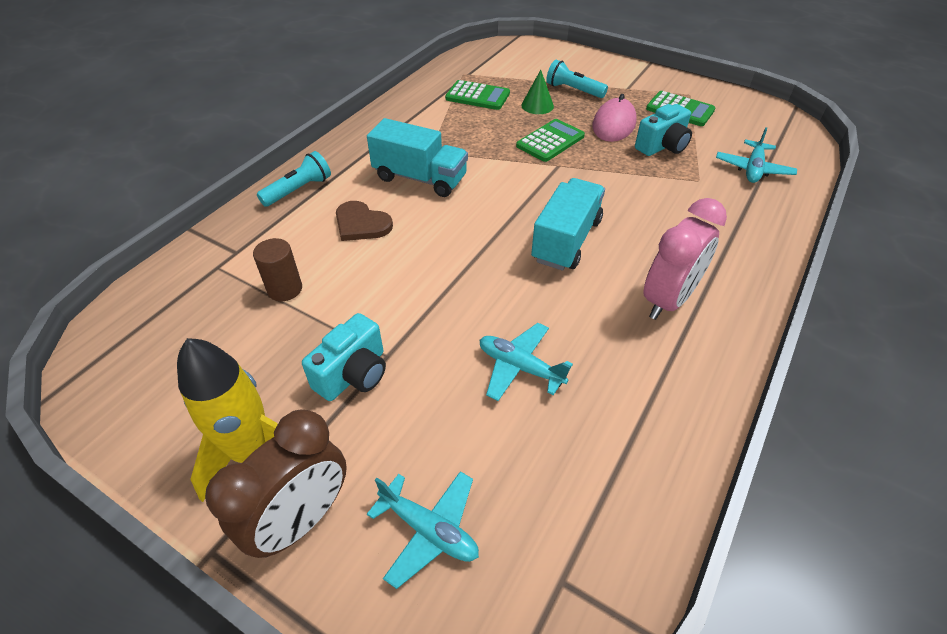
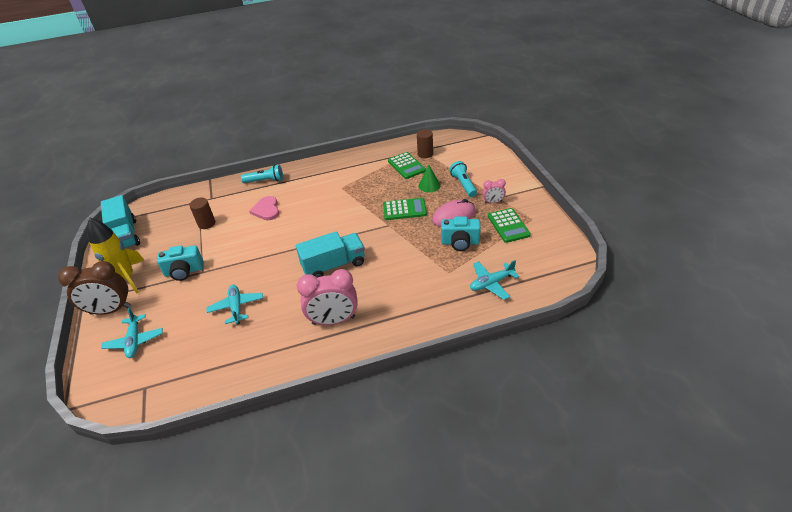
camera: 45 degrees right, 5 degrees down
(361, 224) = (266, 210): brown heart -> pink heart
(420, 178) = (317, 199): turquoise truck -> turquoise truck (126, 235)
(480, 76) = (425, 154): none -> brown cylinder
(630, 94) = (493, 202): none -> pink clock

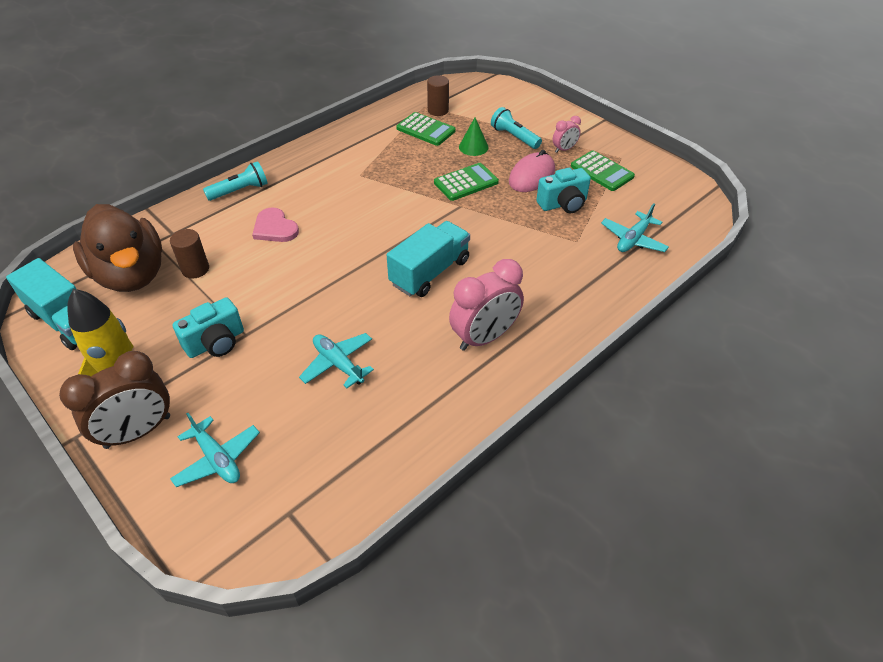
camera: 30 degrees left, 5 degrees up
(173, 217) = (131, 275): none -> brown duck

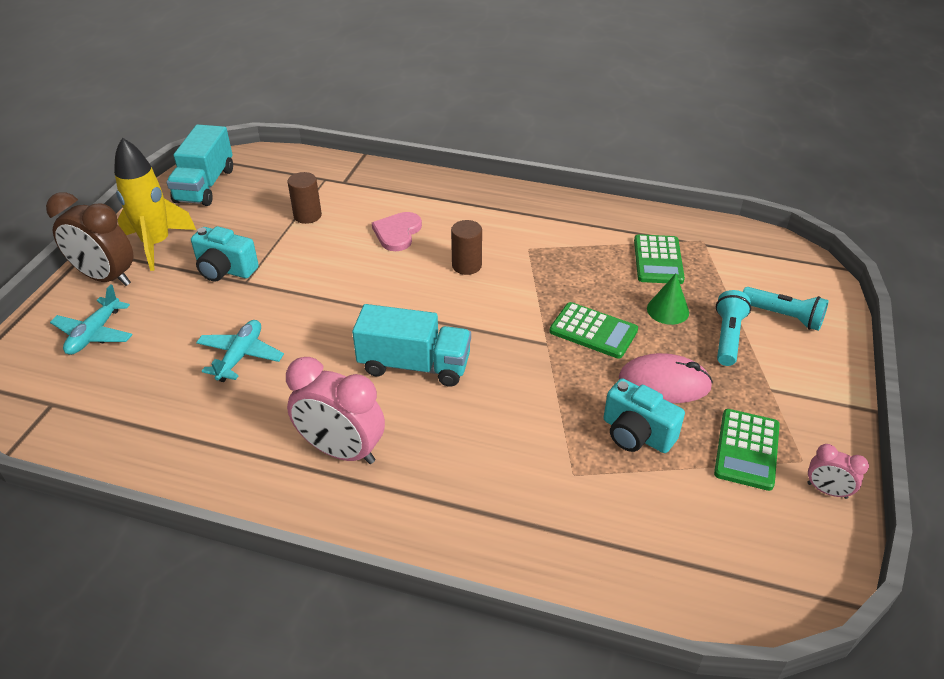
camera: 60 degrees right, 5 degrees down
(131, 275) = (277, 187): brown duck -> none
(240, 191) = (432, 189): turquoise flashlight -> turquoise flashlight (784, 316)
(438, 110) = (706, 254): brown cylinder -> brown cylinder (466, 265)
(564, 149) = (754, 393): pink clock -> pink clock (827, 490)
(633, 239) = (628, 535): turquoise plane -> none

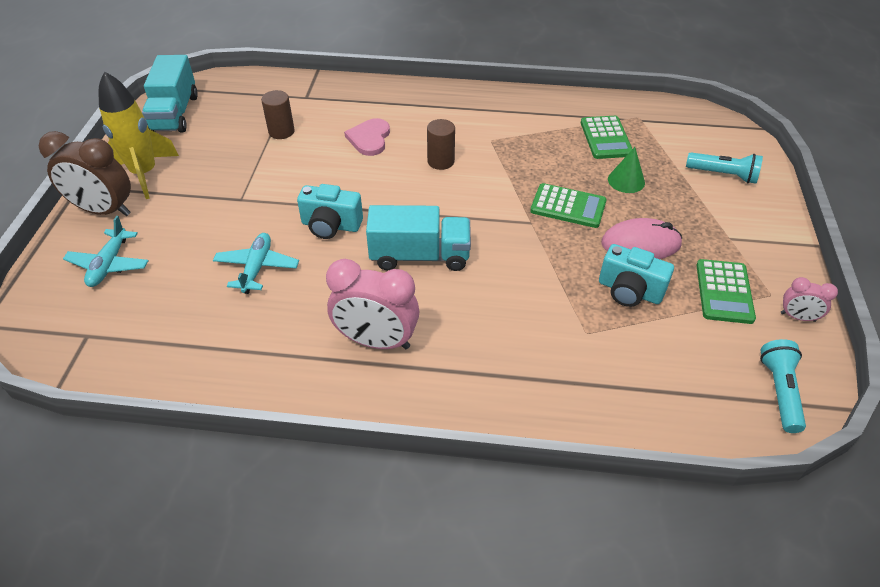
camera: 10 degrees left, 5 degrees up
(225, 270) = (218, 190): turquoise camera -> turquoise camera (331, 225)
(727, 336) = (682, 197): turquoise flashlight -> turquoise flashlight (779, 391)

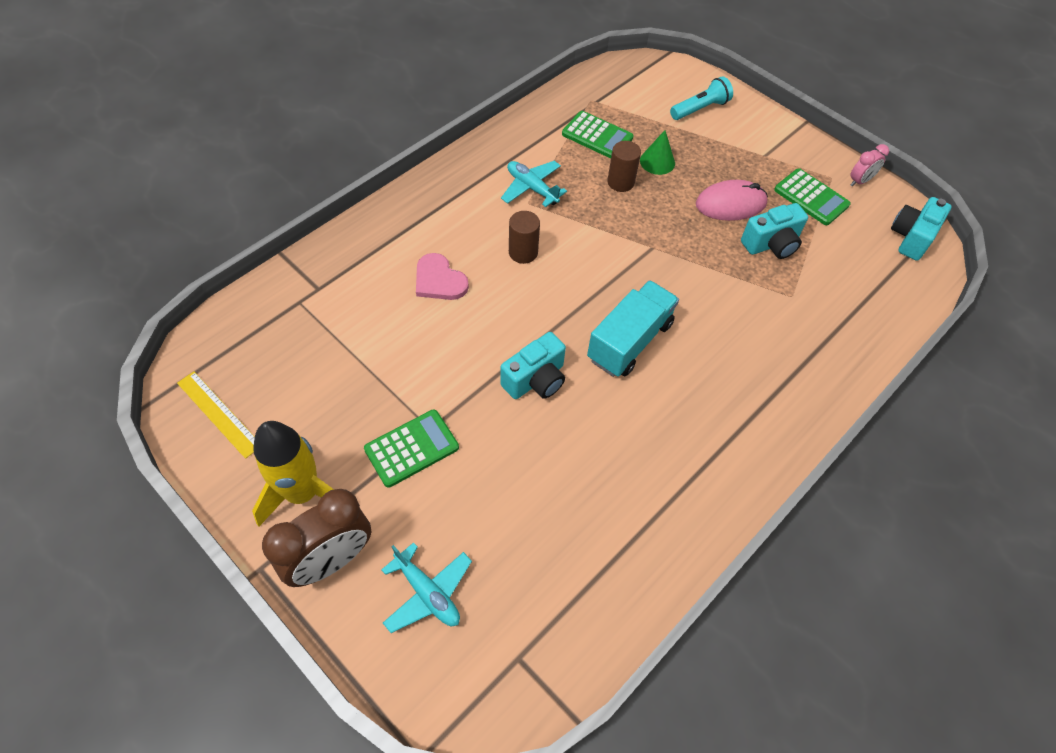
camera: 55 degrees left, 10 degrees up
(175, 113) = (219, 414): turquoise truck -> yellow ruler
(257, 268) = (543, 466): turquoise plane -> turquoise plane (532, 188)
(281, 131) = (355, 339): brown cylinder -> brown cylinder (620, 182)
(376, 341) = (703, 429): pink clock -> none
(568, 206) = (655, 214): green calculator -> green calculator (412, 448)
(640, 244) = (730, 204): pink mouse -> pink mouse turned 45 degrees clockwise
(779, 391) = (911, 238): turquoise flashlight -> turquoise camera

